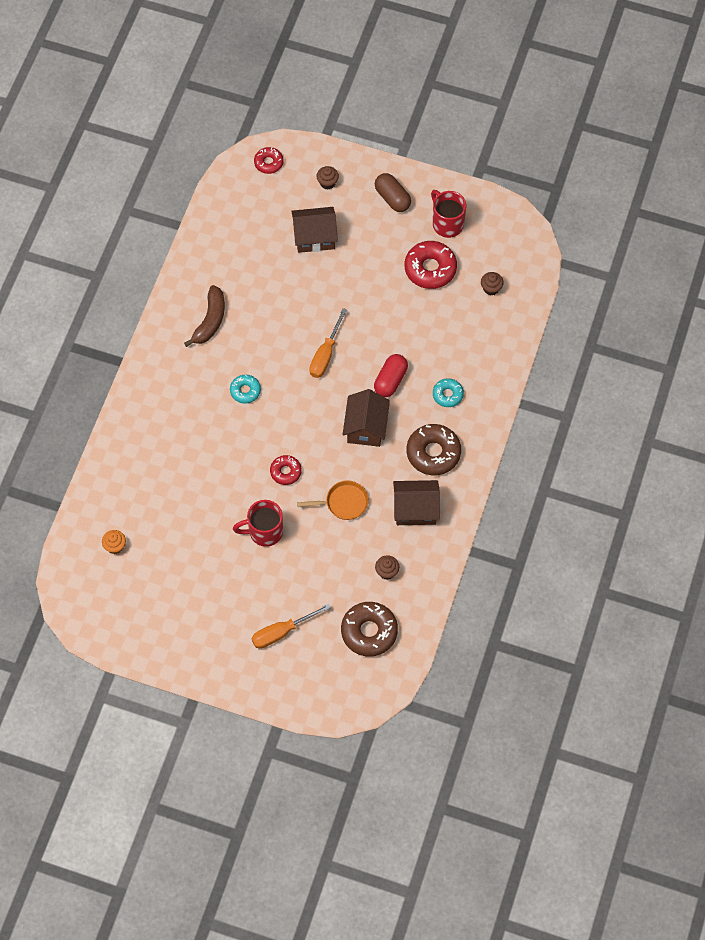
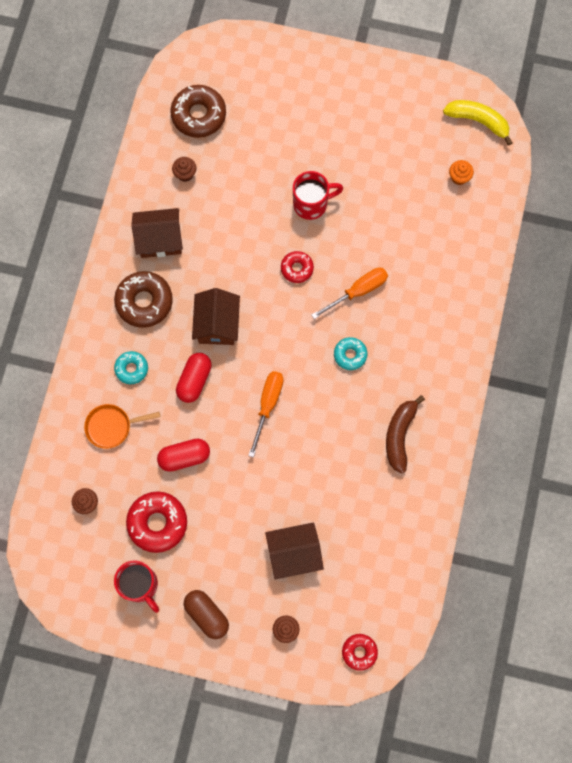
camera: 175 degrees right, 10 degrees up
(85, 601) = (478, 121): none -> yellow banana
(282, 632) = (283, 108): orange screwdriver -> orange screwdriver (358, 291)
(343, 503) = (234, 241): orange pan -> orange pan (112, 426)
(403, 318) = (184, 457): none -> red capsule

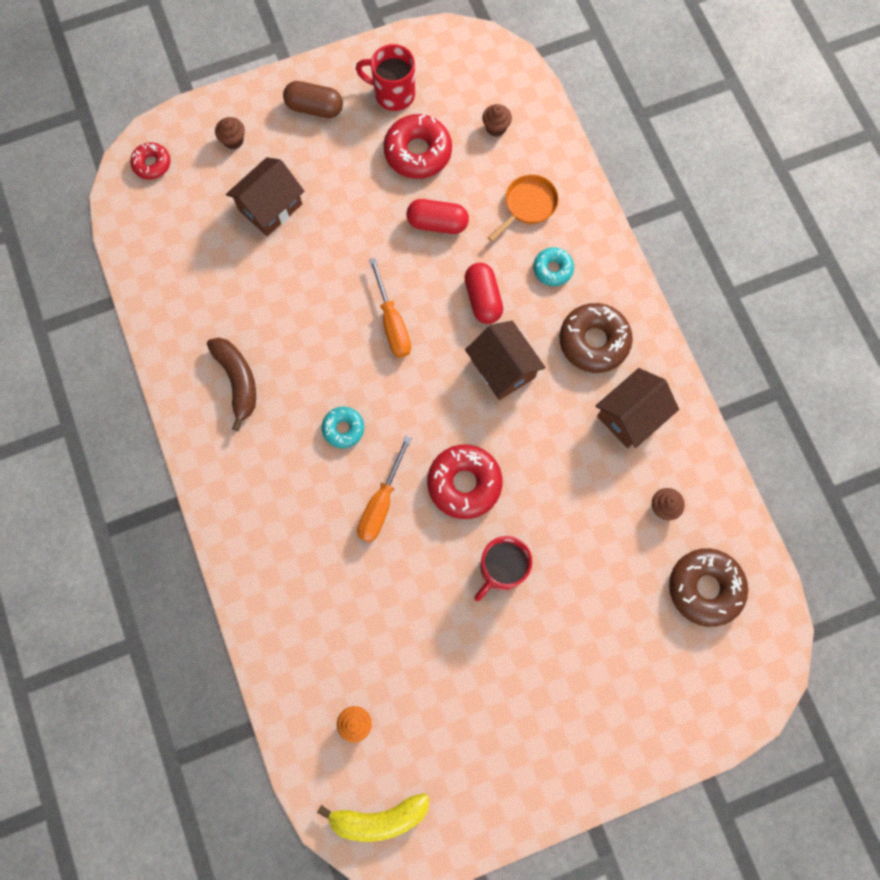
camera: 145 degrees right, 0 degrees up
(184, 457) = (437, 223): red capsule -> red capsule turned 60 degrees clockwise
(297, 268) = (464, 483): red donut -> red donut, size x1.74

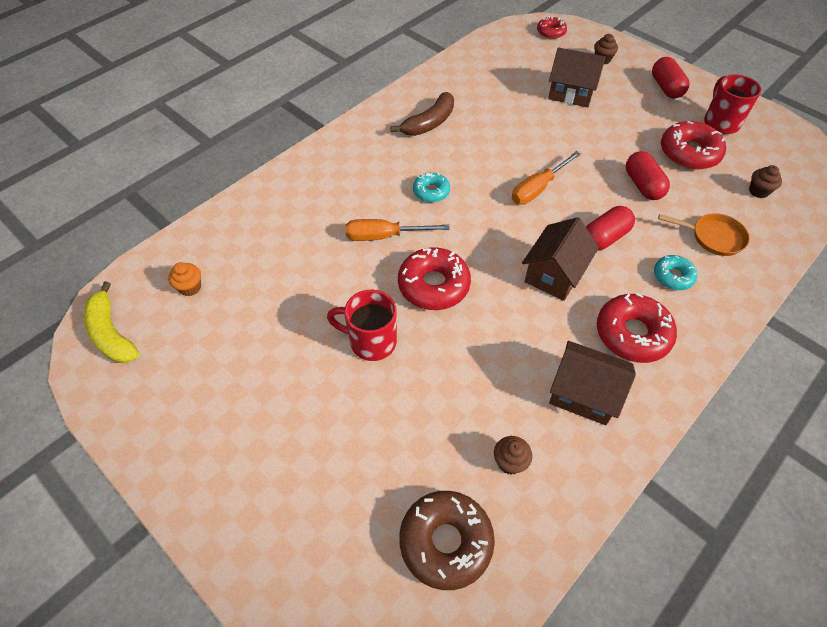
camera: 65 degrees right, 20 degrees down
(314, 108) = (666, 88): brown capsule -> red capsule
(594, 341) = (632, 334): brown donut -> red donut

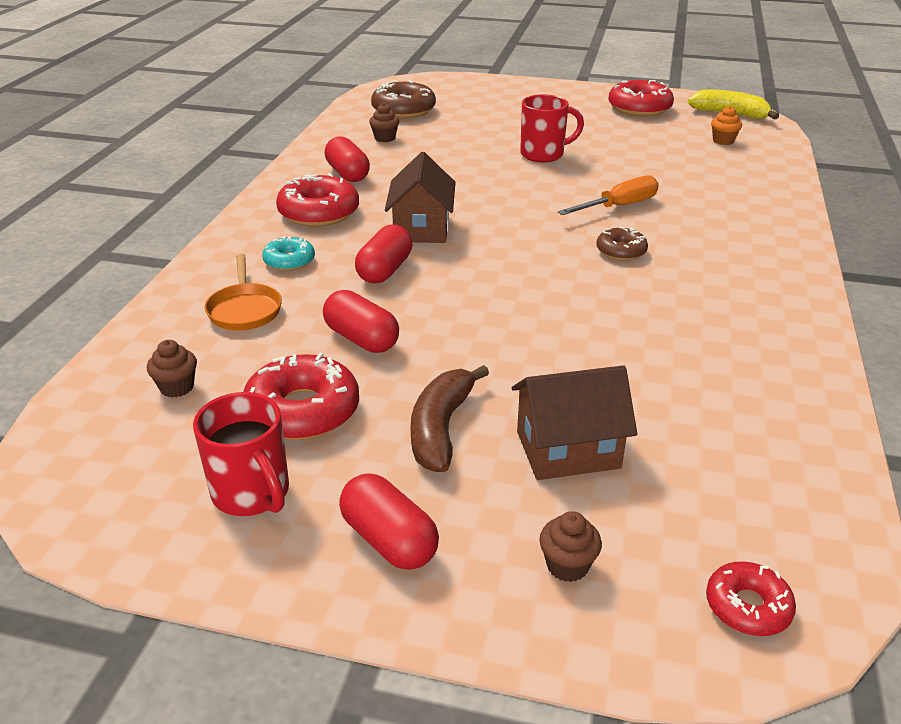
camera: 150 degrees right, 20 degrees down
(429, 123) = (724, 319): brown banana -> brown banana (441, 428)
(431, 191) = (621, 251): turquoise donut -> brown donut
(433, 285) = (531, 191): red donut -> red donut (639, 108)
(538, 189) = (500, 291): orange screwdriver -> none
(583, 394) = (347, 174): brown house -> red capsule
(713, 237) = (244, 310): orange pan -> orange pan turned 90 degrees counterclockwise

